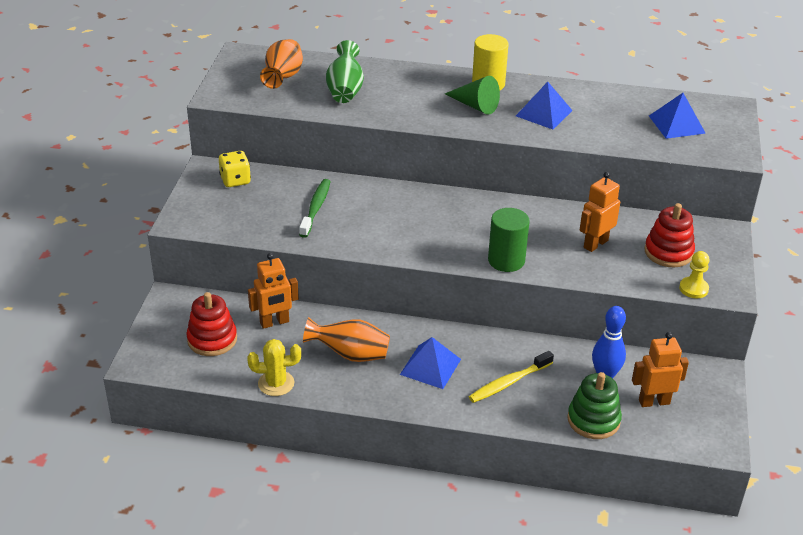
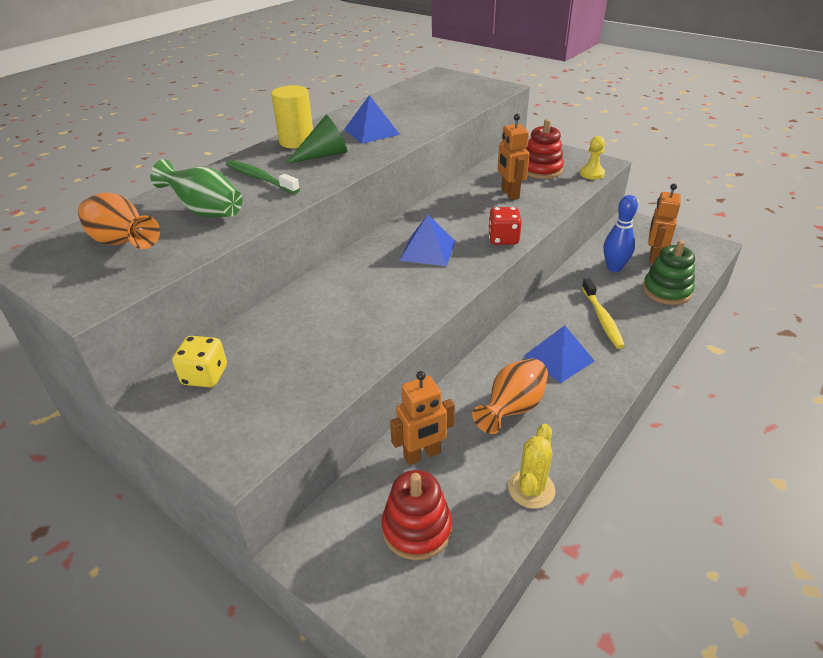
camera: 60 degrees left, 0 degrees up
(274, 322) = (422, 455): orange robot -> orange robot turned 60 degrees clockwise
(316, 208) = (323, 327): green toothbrush -> green toothbrush (260, 178)
(506, 260) = (503, 239): green cylinder -> red dice
(676, 124) = (442, 93): blue pyramid -> blue pyramid (428, 250)

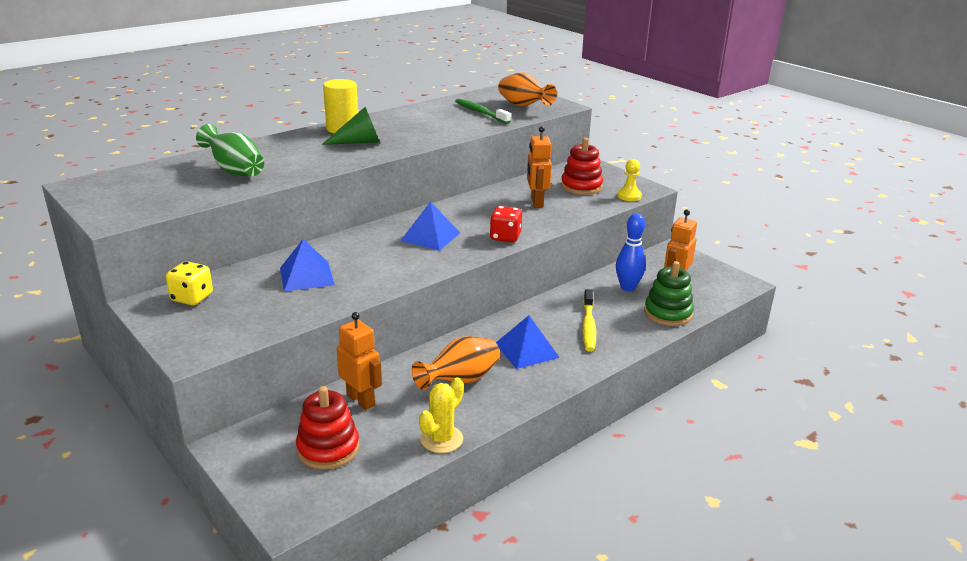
camera: 10 degrees right, 10 degrees down
(122, 243) = (158, 184): orange vase -> orange vase (523, 106)
(260, 178) = (293, 153): green toothbrush -> green toothbrush (480, 112)
(371, 131) = (414, 128): blue pyramid -> blue pyramid (306, 276)
(422, 455) = (361, 400): orange robot -> orange robot turned 120 degrees counterclockwise

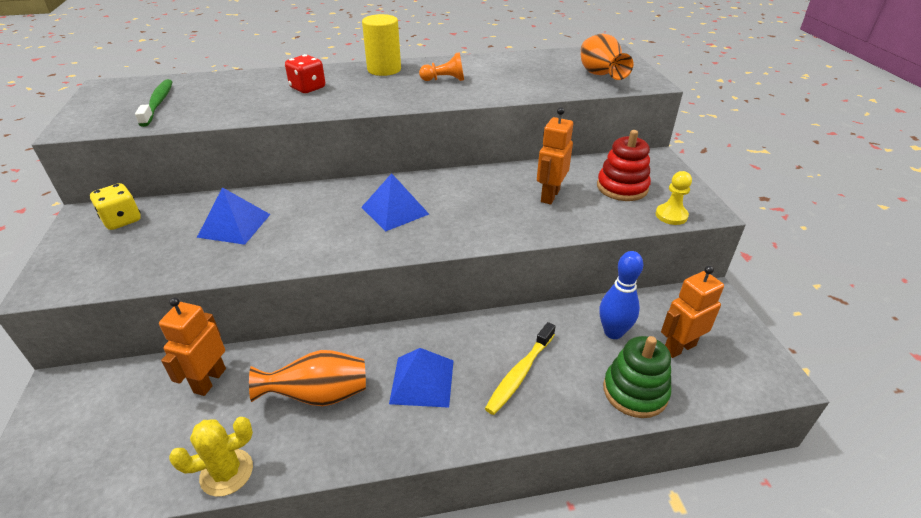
camera: 30 degrees right, 10 degrees up
(235, 171) = (233, 97): green vase -> none
(328, 448) = (123, 431): red stacking toy -> none
(359, 142) = (380, 87): green cone -> none
(361, 400) = (209, 380): orange robot -> orange robot turned 150 degrees counterclockwise
(406, 128) = (444, 80): none -> orange pawn
(480, 112) = (543, 75): green toothbrush -> green toothbrush (158, 103)
(505, 237) = (470, 234): red dice -> red dice (308, 88)

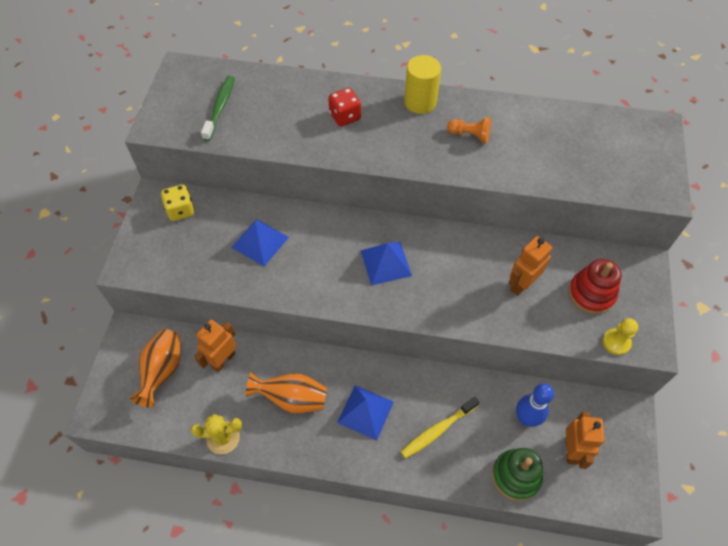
camera: 20 degrees right, 20 degrees up
(600, 75) = (623, 168): orange vase -> orange vase (163, 371)
(679, 347) = (571, 450): orange robot -> orange robot turned 105 degrees clockwise

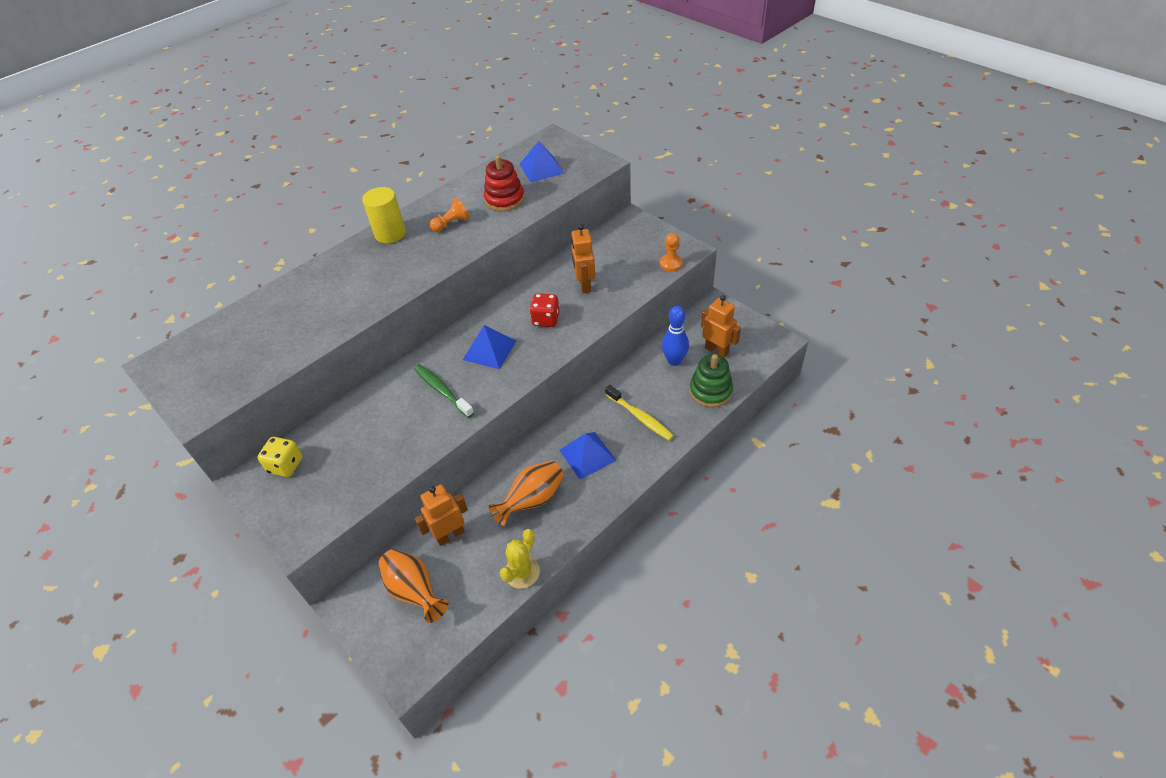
camera: 50 degrees left, 10 degrees down
(220, 107) = (236, 355): green toothbrush -> green toothbrush (442, 390)
(223, 360) = (450, 535): orange robot -> orange robot turned 75 degrees clockwise
(260, 242) = (383, 422): blue pyramid -> blue pyramid (541, 168)
(345, 117) = (349, 281): red dice -> red dice (546, 319)
(437, 430) = (640, 417): yellow toothbrush -> yellow toothbrush turned 45 degrees counterclockwise
(591, 294) = (626, 255): red stacking toy -> red stacking toy (504, 199)
(616, 342) = (671, 264): yellow pawn -> orange pawn

